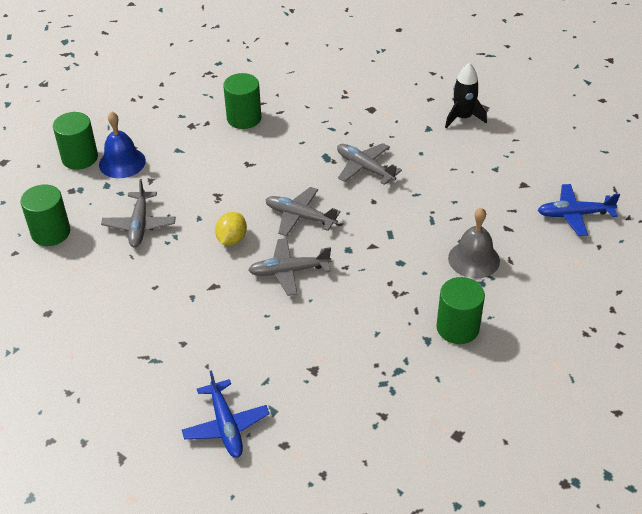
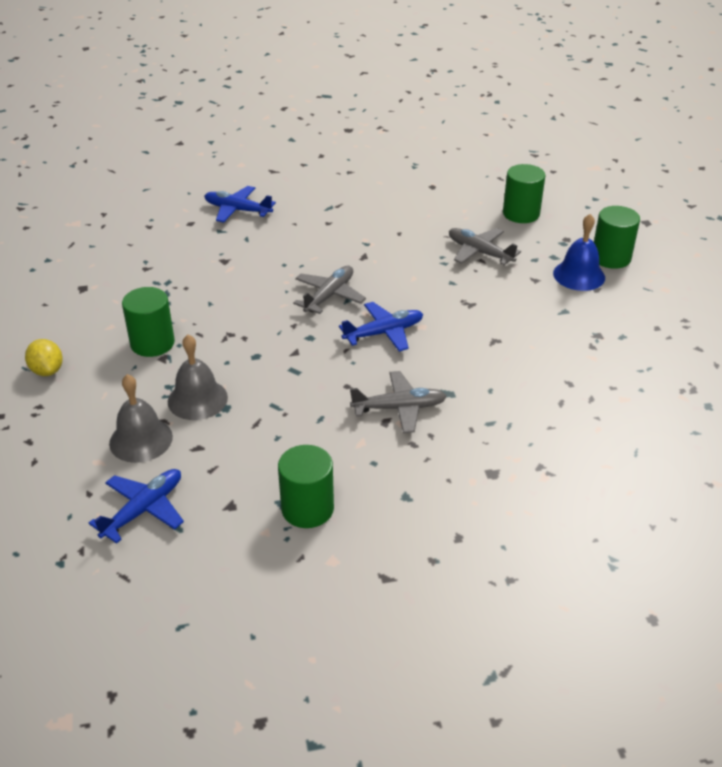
camera: 130 degrees right, 5 degrees down
(232, 239) = (404, 286): yellow lemon -> yellow lemon (47, 370)
(244, 118) = (575, 373): green cylinder -> green cylinder (307, 508)
(300, 217) = (384, 333): grey plane -> blue plane
(463, 117) = (391, 540): black rocket -> none
(537, 257) = (141, 439): none -> grey bell

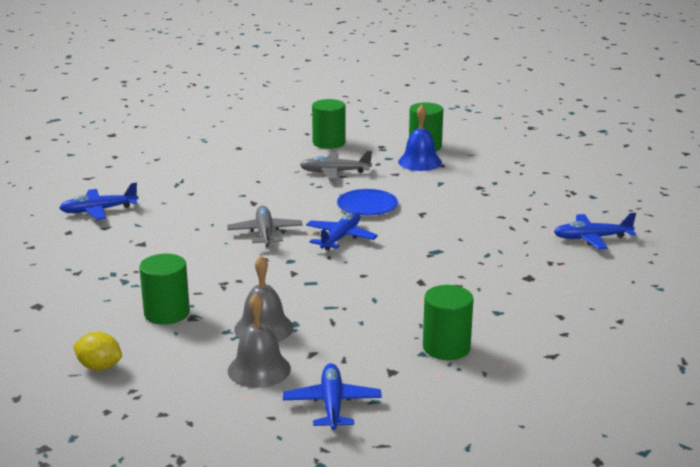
camera: 40 degrees left, 15 degrees down
(399, 408) = (418, 271): grey plane -> none
(456, 307) = (367, 206): none -> blue plate
(628, 460) = (592, 238): none -> blue plane

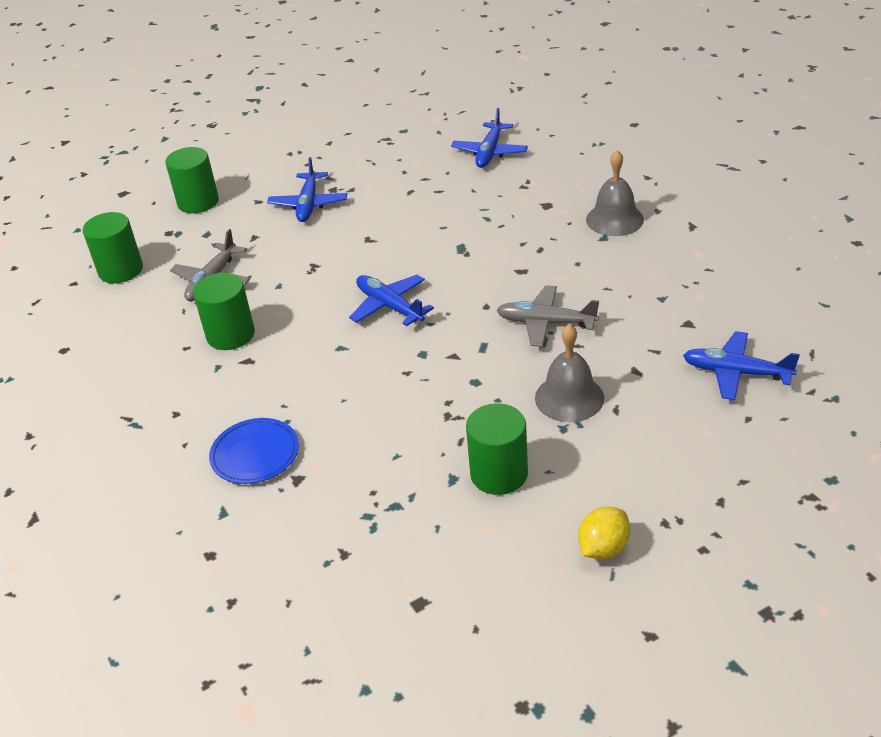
camera: 65 degrees left, 15 degrees up
(98, 210) = (161, 515): blue plane -> blue plane (308, 204)
(259, 369) = (654, 414): grey bell -> grey bell (614, 219)
(265, 233) = (339, 363): grey plane -> grey plane (546, 323)
(367, 206) = (323, 273): blue plate -> blue plate (255, 454)
(420, 162) = (237, 214): blue bell -> none
(446, 347) = (656, 281): green cylinder -> green cylinder (230, 335)

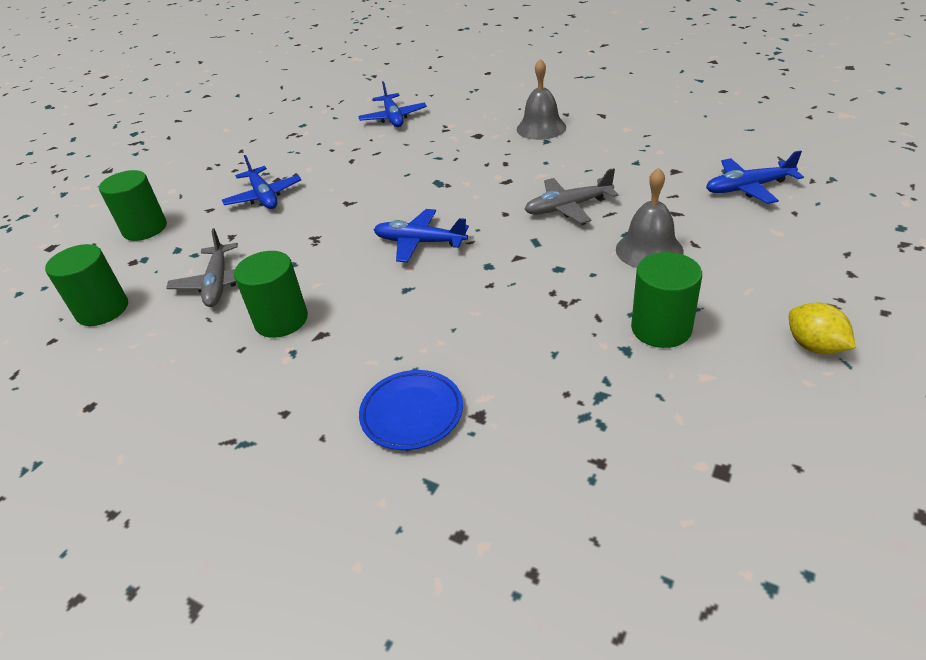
camera: 30 degrees left, 0 degrees up
(603, 548) = (814, 346): yellow lemon -> yellow lemon turned 45 degrees counterclockwise

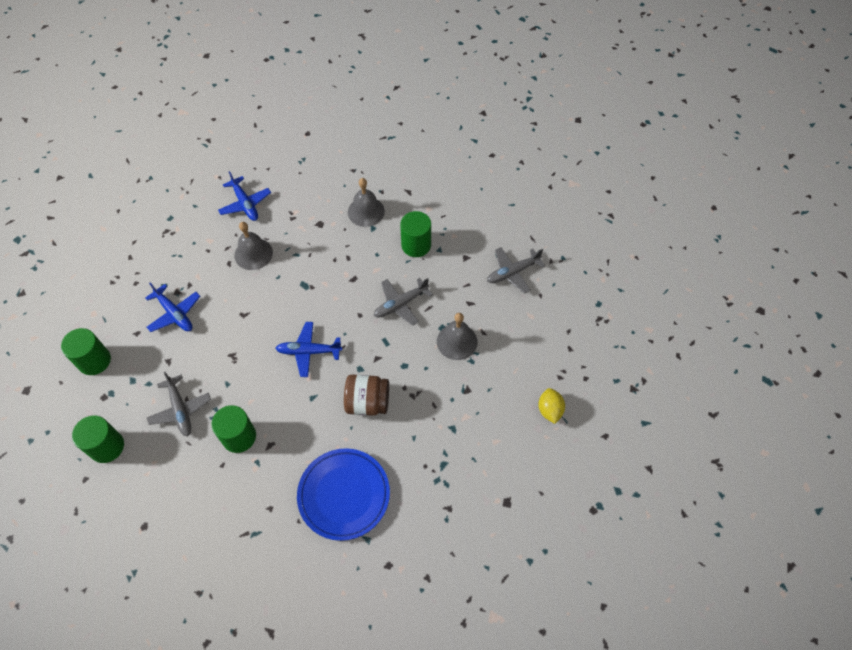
camera: 20 degrees left, 20 degrees up
(385, 154) = (253, 254): none -> grey bell
(412, 413) = (344, 495): blue plate -> blue plate, size x1.59
(489, 303) = (367, 402): none -> brown jar
(661, 328) = (470, 408): green cylinder -> green cylinder (416, 245)
(748, 188) = (512, 272): blue plane -> grey plane
(814, 346) = (549, 410): yellow lemon -> yellow lemon turned 45 degrees clockwise

